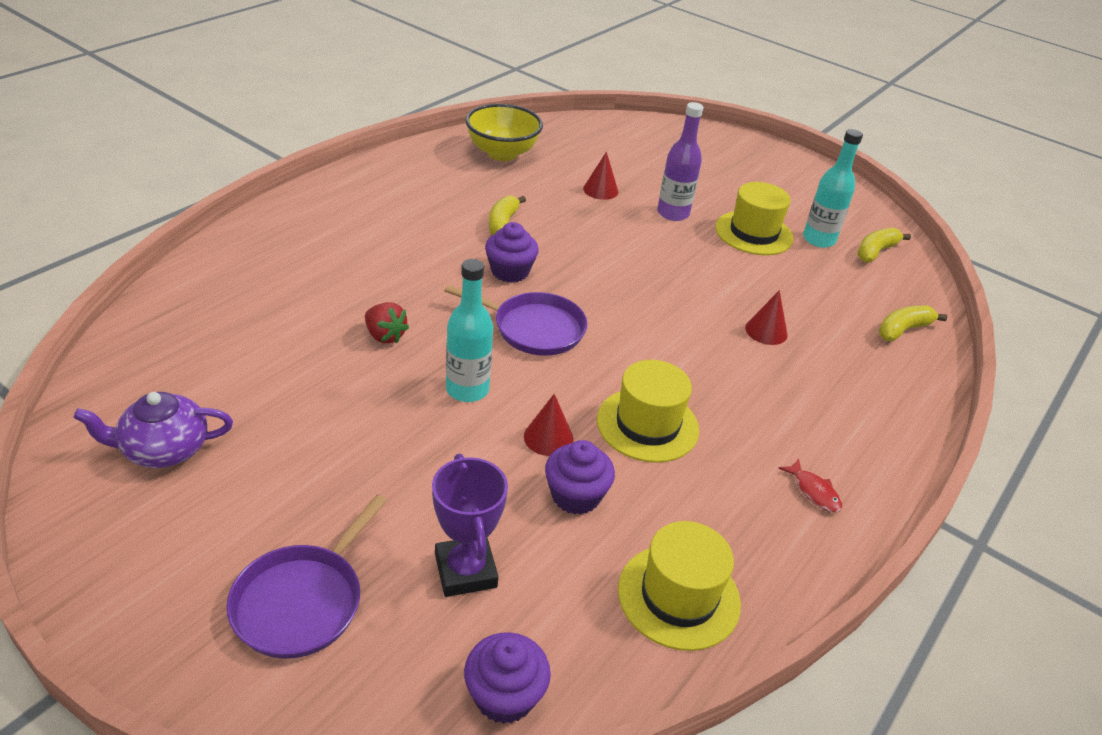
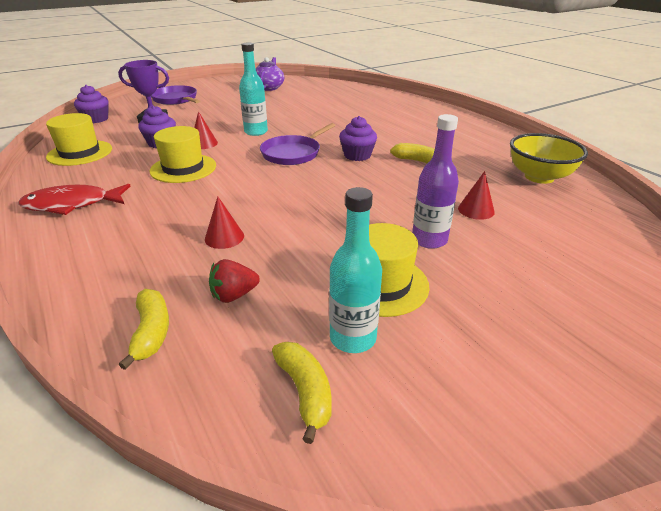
camera: 115 degrees right, 5 degrees down
(385, 336) = (312, 121): red strawberry -> red strawberry (234, 295)
(814, 492) = (72, 204): red fish -> red fish, size x2.04

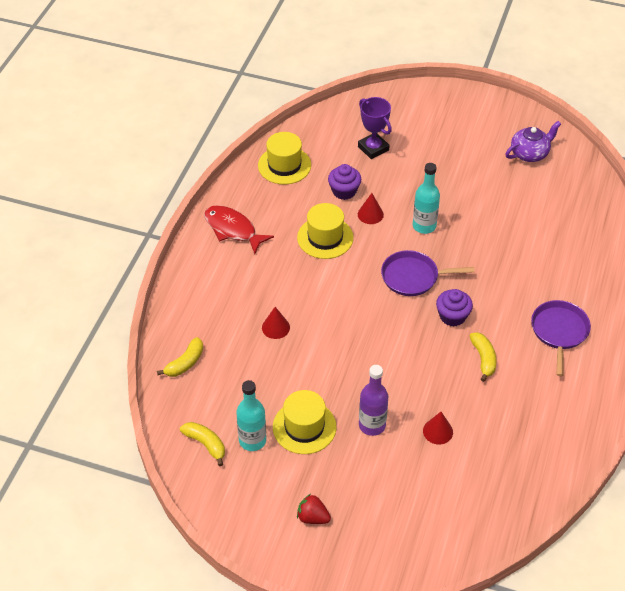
camera: 50 degrees right, 15 degrees up
(96, 119) = (336, 116): purple cupcake -> none
(176, 99) = (425, 121): purple pan -> purple pan (559, 331)
(234, 295) = (236, 372): red strawberry -> red strawberry (312, 517)
(305, 392) = (206, 444): yellow banana -> yellow banana turned 75 degrees counterclockwise
(539, 177) = (537, 447): yellow bowl -> none

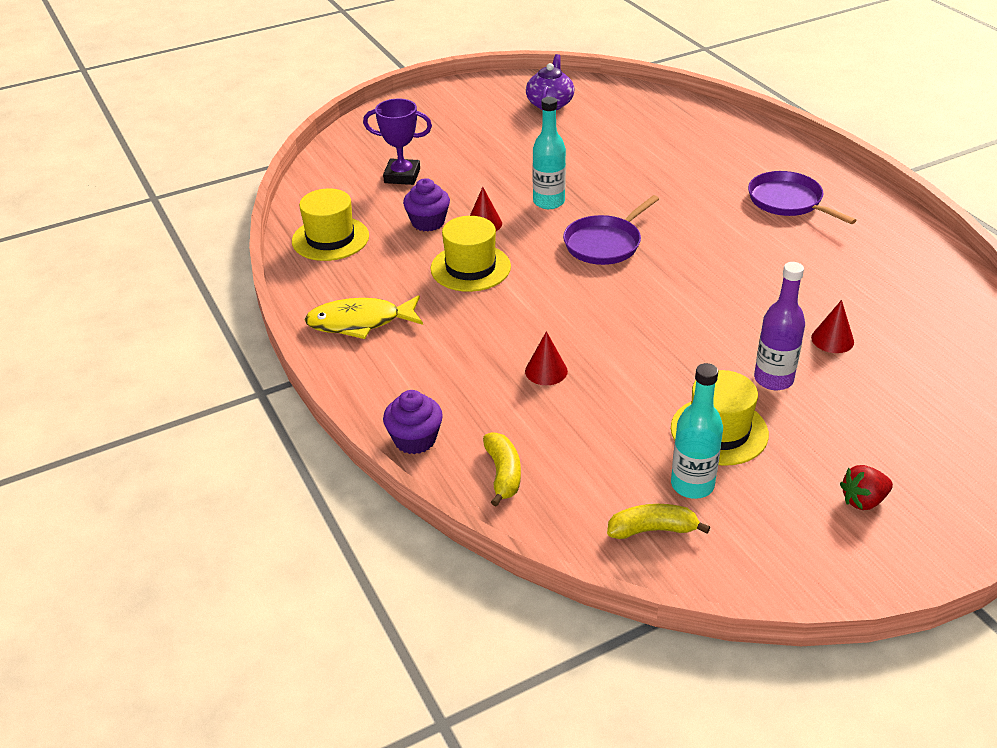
camera: 45 degrees left, 10 degrees down
(232, 229) = (360, 322): red fish -> yellow fish
(452, 316) = (689, 248): purple cupcake -> purple cupcake (415, 439)
(483, 359) = (769, 260): yellow banana -> none

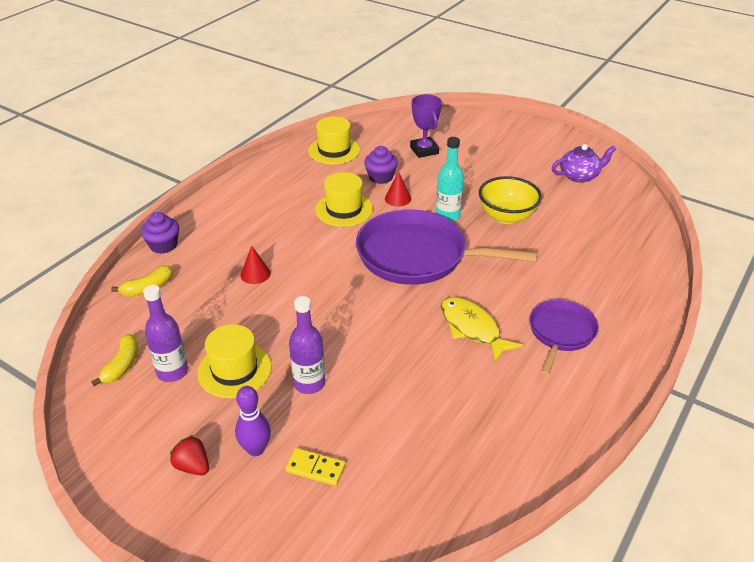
camera: 60 degrees right, 0 degrees up
(360, 322) = (259, 189): yellow fish -> yellow fish (472, 328)
(582, 168) = (506, 217): none -> yellow bowl
(605, 244) = (417, 255): purple pan -> purple pan, size x1.79
(653, 529) = (122, 365): yellow banana -> yellow banana turned 45 degrees clockwise
(692, 485) = (172, 372): turquoise bottle -> purple bottle
(832, 339) = (381, 405): red cone -> none
(857, 445) = (256, 449): none -> purple bowling pin
(903, 408) = (315, 468): none -> yellow domino

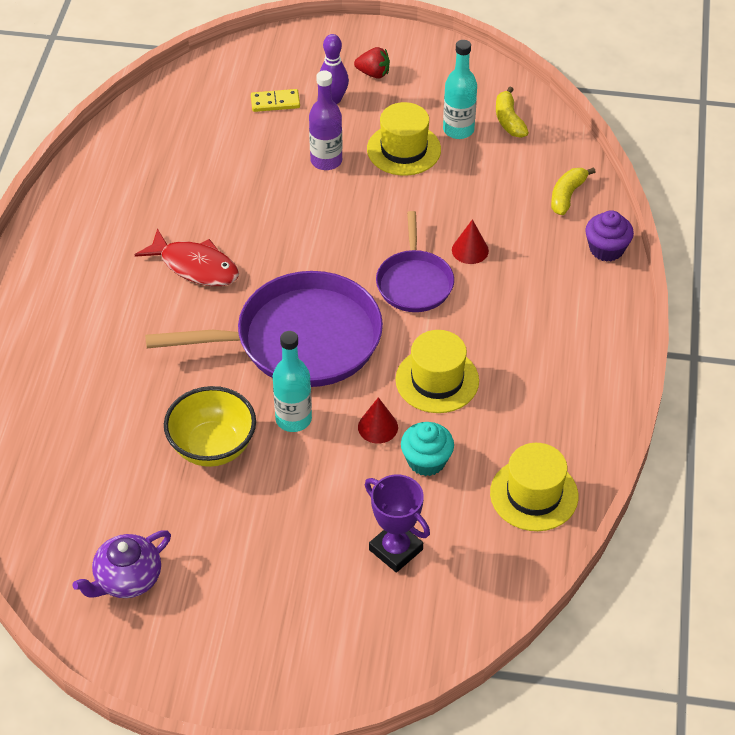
camera: 155 degrees right, 10 degrees up
(172, 372) = (458, 130): purple bottle -> turquoise bottle
(380, 177) = (426, 461): purple cupcake -> turquoise cupcake
(472, 328) = (195, 266): yellow fish -> red fish
(560, 333) = (98, 293): purple pan -> purple pan (414, 282)

